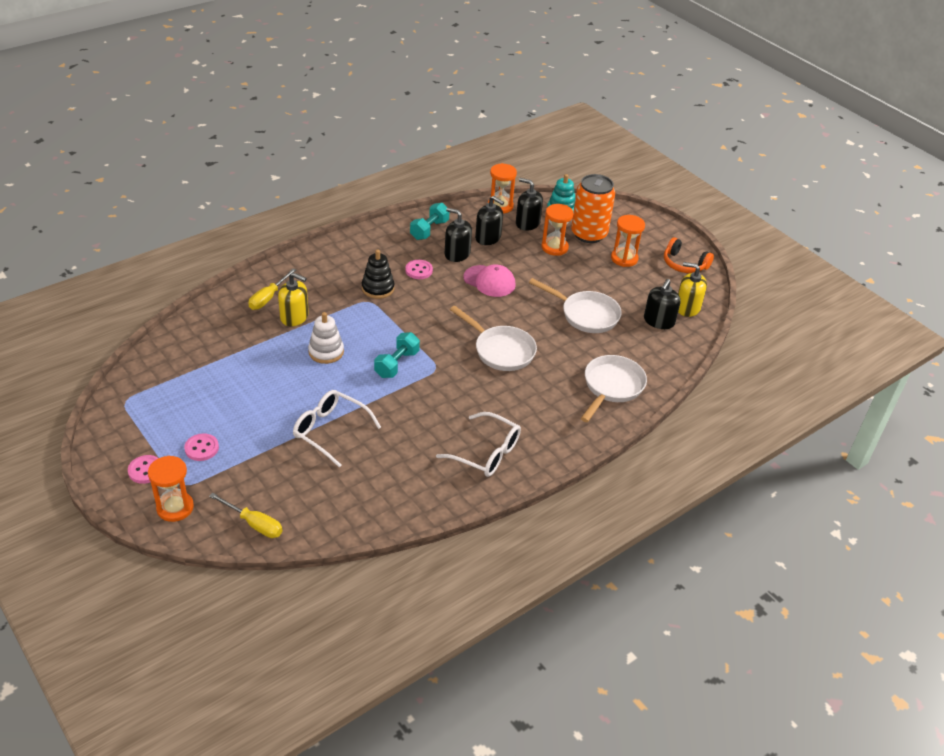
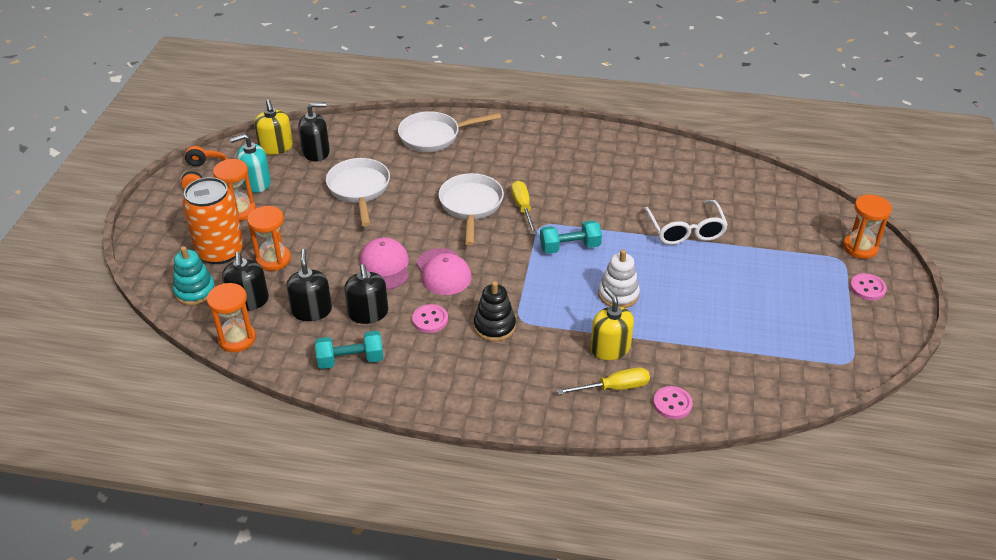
camera: 130 degrees left, 0 degrees up
(201, 448) = (806, 278): pink button -> pink button (672, 404)
(254, 524) = (805, 205): yellow screwdriver -> yellow screwdriver (523, 208)
(451, 299) = (443, 272): none -> pink cap
(486, 453) = (586, 153): white glasses -> none
(649, 279) = (256, 183): none -> turquoise soap dispenser

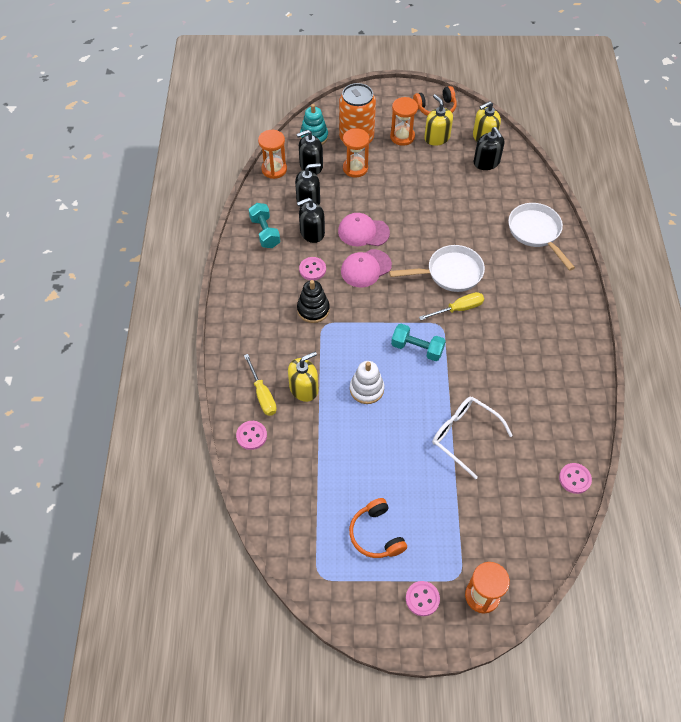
camera: 80 degrees right, 15 degrees up
(256, 183) = (437, 138): turquoise soap dispenser -> yellow soap dispenser
(359, 190) = (448, 198): white pan -> none
(385, 266) = (363, 232): pink cap -> pink cap turned 150 degrees counterclockwise
(570, 247) = (417, 348): turquoise dumbbell -> turquoise dumbbell turned 45 degrees counterclockwise
(685, 230) = (464, 436): white glasses -> white glasses turned 60 degrees clockwise
(736, 169) = (574, 479): none -> pink button
(799, 311) = (376, 534): none -> orange headphones

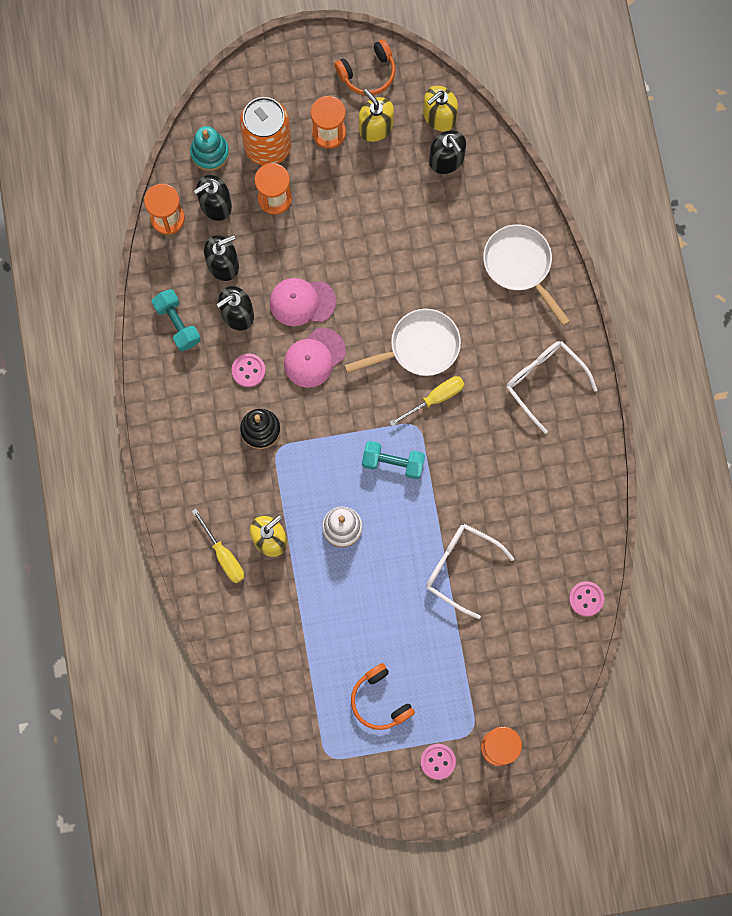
camera: 10 degrees left, 20 degrees up
(251, 436) = (222, 609): pink button -> none
(549, 311) = (544, 382): none -> white glasses

